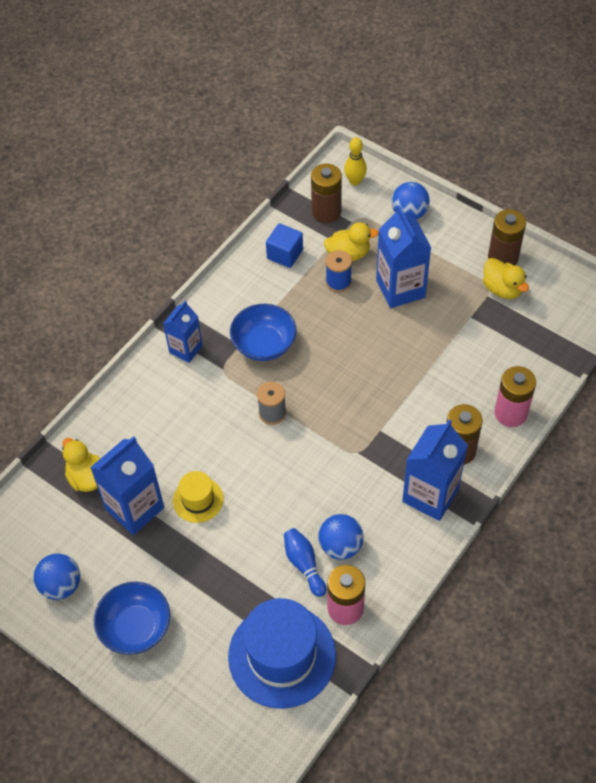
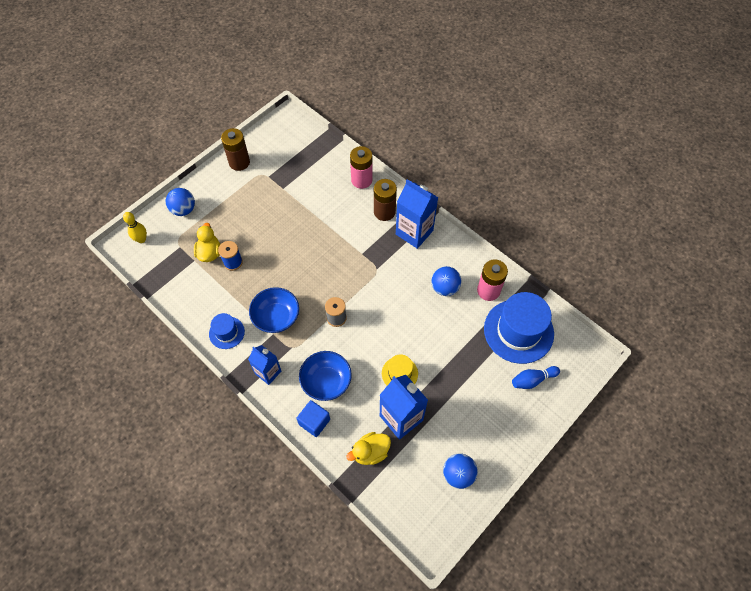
camera: 85 degrees left, 5 degrees up
(135, 627) = (494, 422): blue bowl -> blue bowl (326, 381)
(235, 295) = (226, 332): none -> blue hat
(285, 254) = (197, 294): blue cube -> blue cube (314, 422)
(304, 564) = (456, 311): blue bowling pin -> blue bowling pin (532, 380)
(326, 212) = (165, 262): brown battery -> none
(400, 289) = (249, 225): blue carton -> none
(502, 289) = (265, 167): yellow duck -> none

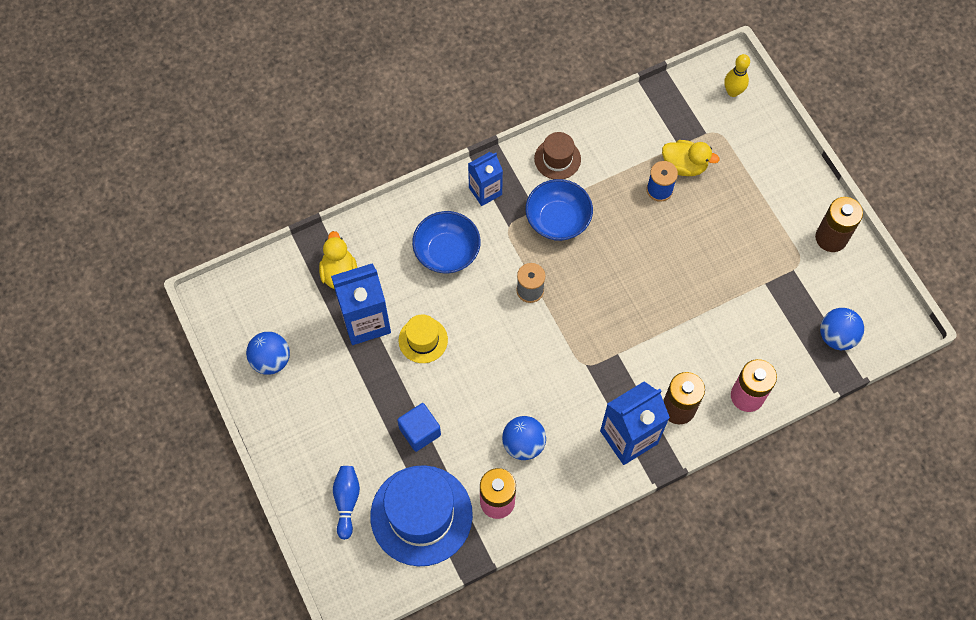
camera: 110 degrees right, 5 degrees up
(183, 209) = (766, 149): blue ball -> blue ball (836, 336)
(226, 332) = (557, 159): blue hat -> brown hat
(314, 422) = (402, 224): blue cube -> blue cube (420, 431)

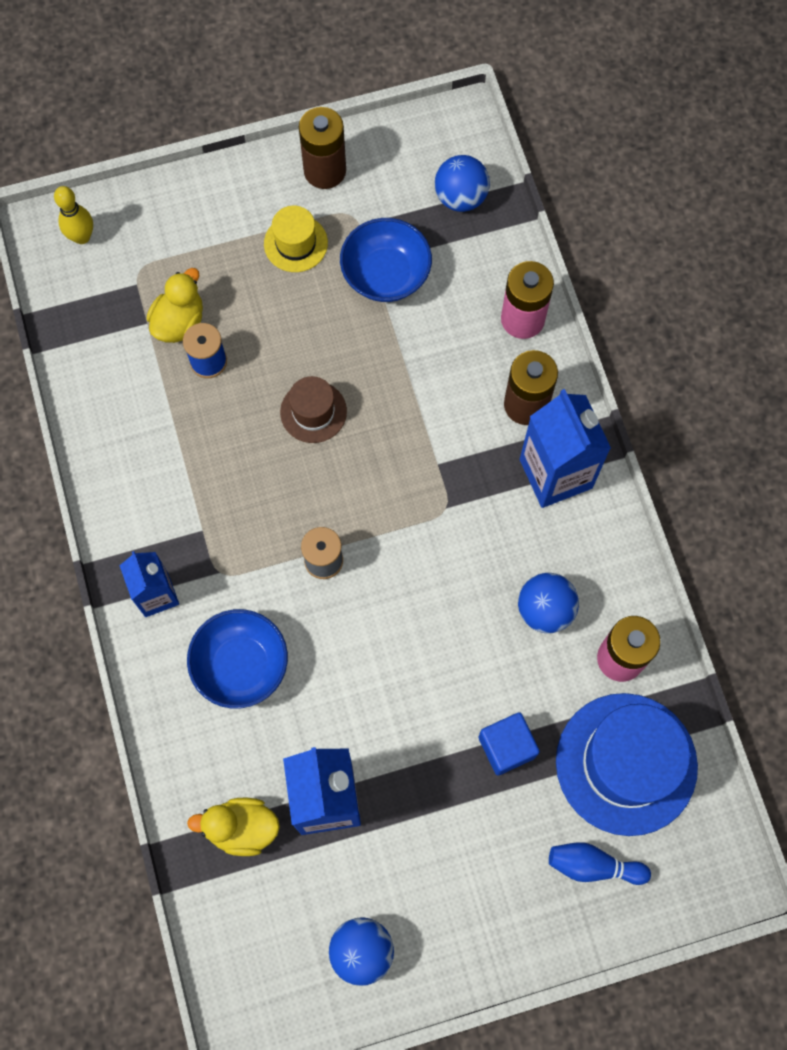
camera: 80 degrees left, 5 degrees up
(423, 340) = (371, 721): yellow hat -> yellow hat (295, 243)
(557, 159) = (129, 486): brown hat -> brown hat (313, 412)
(557, 220) = (224, 503): blue bowl -> blue bowl (386, 274)

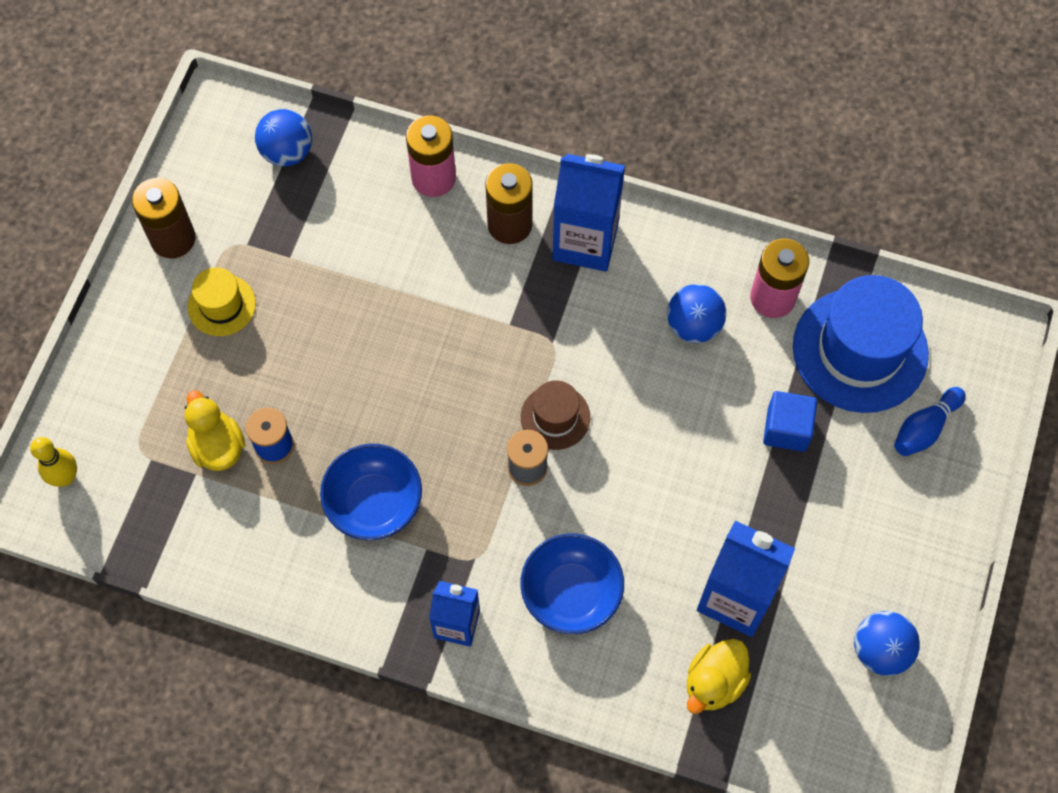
camera: 55 degrees left, 5 degrees down
(313, 412) = (388, 390): brown hat -> brown hat (555, 417)
(386, 274) = (309, 254): blue bowl -> blue bowl (374, 503)

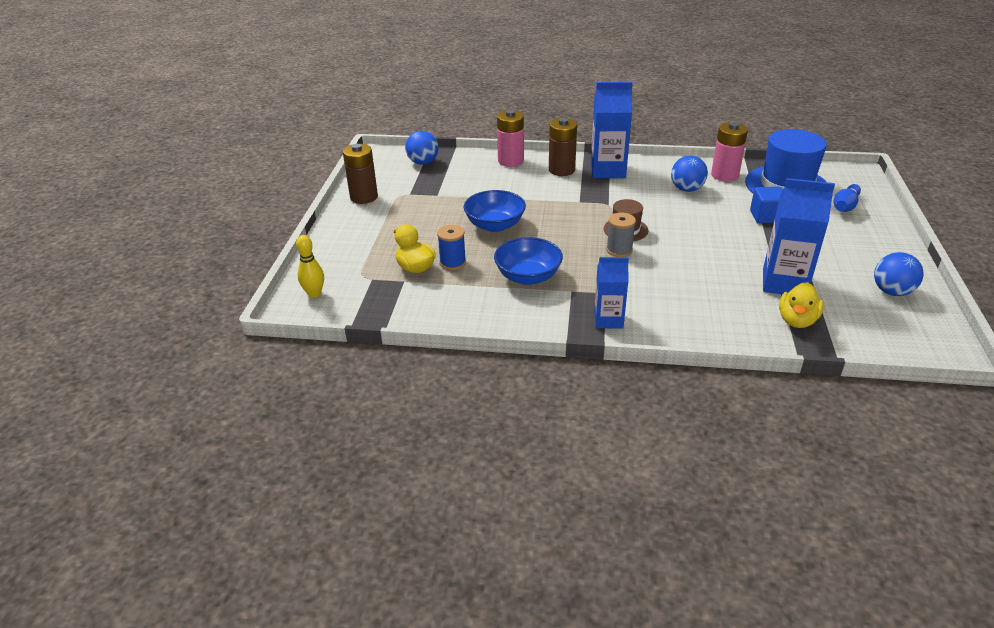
camera: 10 degrees left, 30 degrees down
(221, 305) = (401, 216): yellow hat -> none
(571, 593) = (677, 296): blue bowl -> blue bowl (495, 225)

